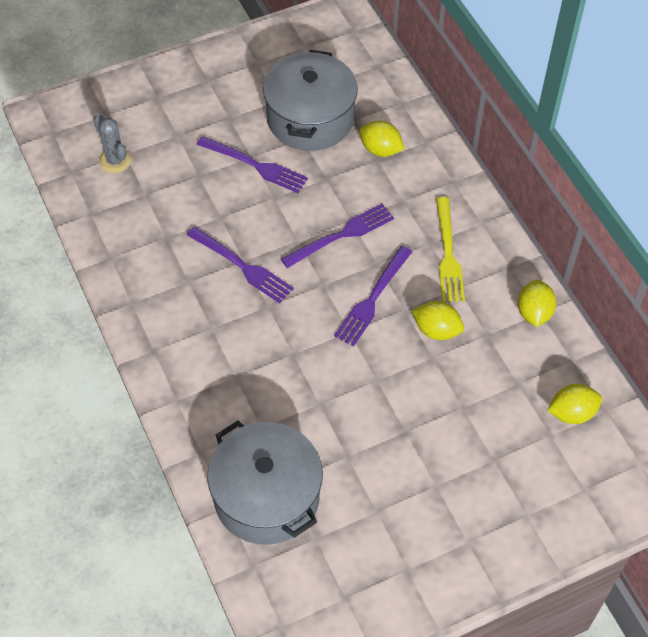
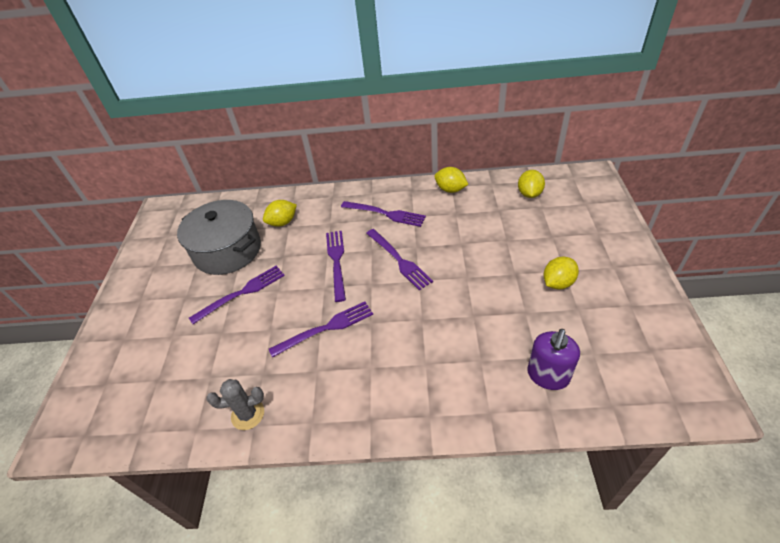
camera: 60 degrees left, 10 degrees down
(115, 160) = (158, 390): grey cactus -> grey cactus (248, 414)
(266, 496) = (548, 375): grey pot -> purple soap dispenser
(436, 330) = (441, 235): yellow lemon -> yellow lemon (558, 283)
(448, 254) = (386, 214): yellow fork -> purple fork

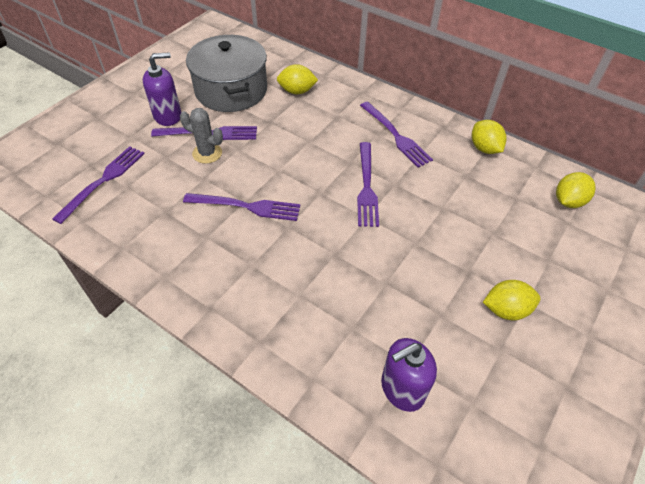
camera: 30 degrees right, 5 degrees up
(191, 300) = (168, 116): none -> purple soap dispenser
(248, 414) = (126, 235): grey cactus -> grey cactus (207, 153)
(336, 261) = (310, 153): purple fork -> purple fork (103, 180)

